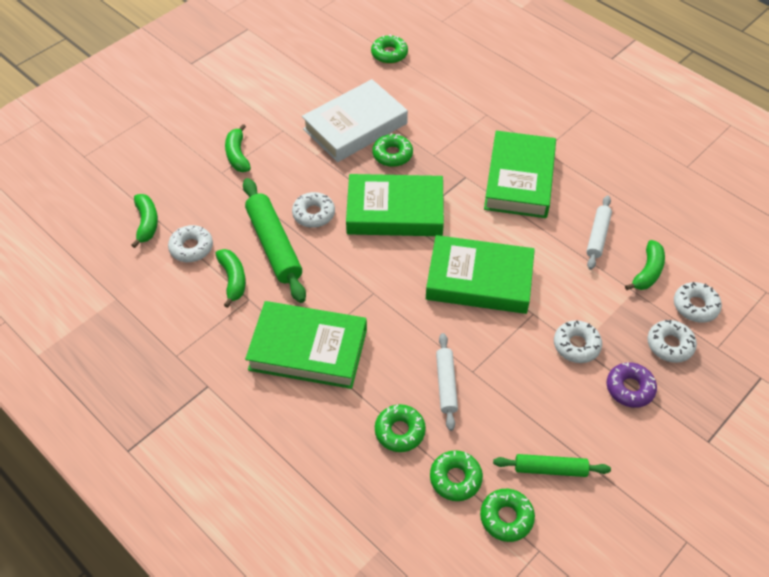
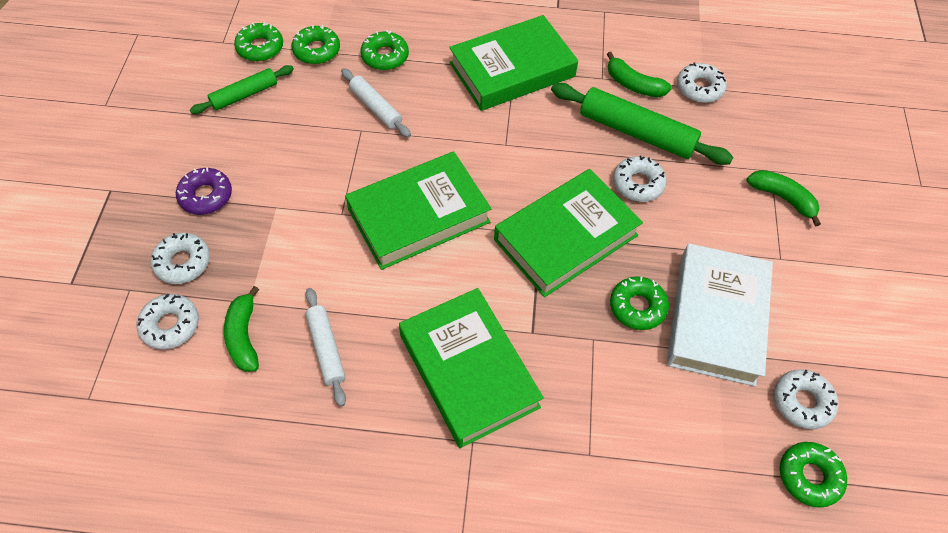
camera: 140 degrees right, 5 degrees up
(147, 223) = (763, 85): green banana -> none
(576, 345) = (279, 207): white donut -> white donut (802, 402)

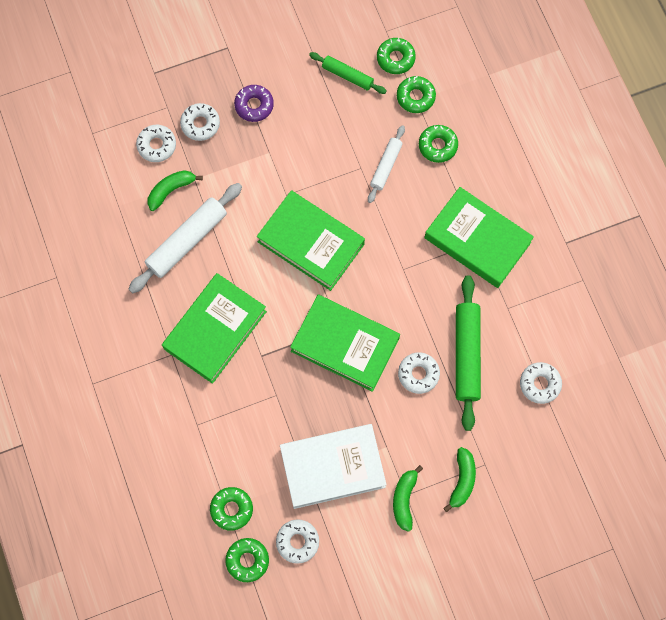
camera: 65 degrees right, 15 degrees up
(326, 349) = (187, 241): white rolling pin -> white rolling pin, size x1.71
(633, 84) = (514, 334): green banana -> green banana (404, 499)
(637, 307) = (314, 413): green donut -> green donut (231, 509)

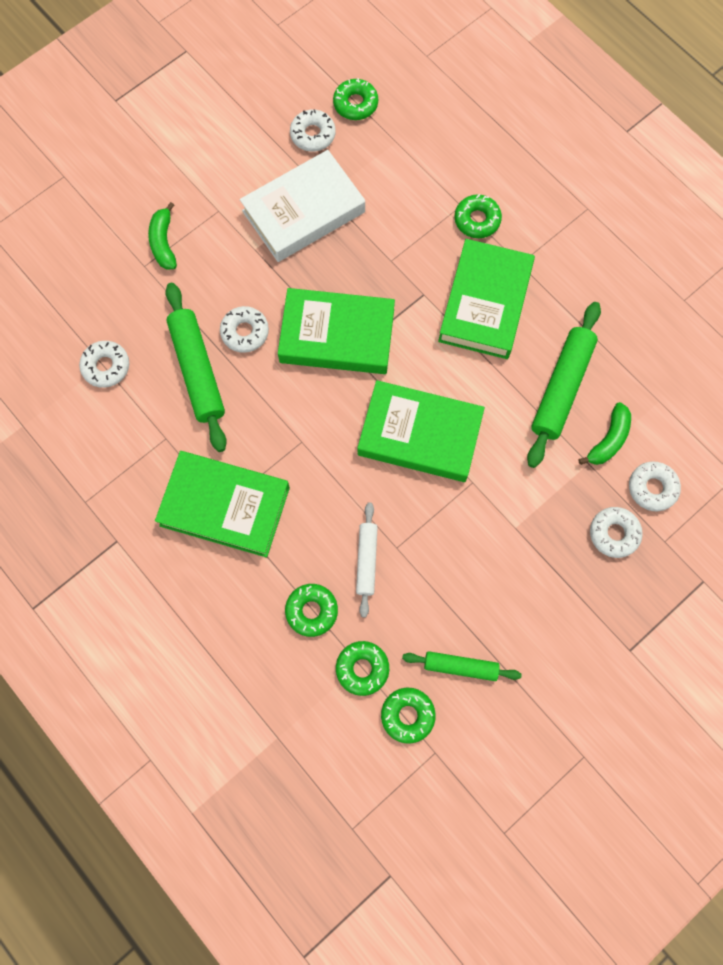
camera: 160 degrees right, 0 degrees up
(187, 241) = (561, 388): white rolling pin -> green rolling pin
(231, 509) = (390, 142): green donut -> green donut (477, 220)
(254, 105) = (560, 582): purple donut -> none
(404, 499) = (218, 206): green banana -> none

